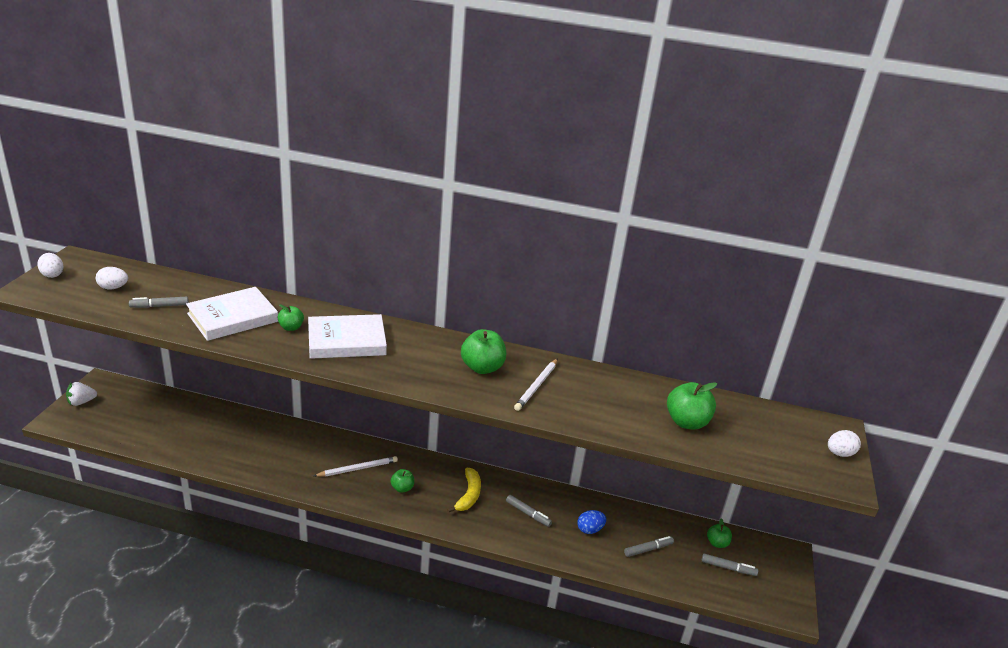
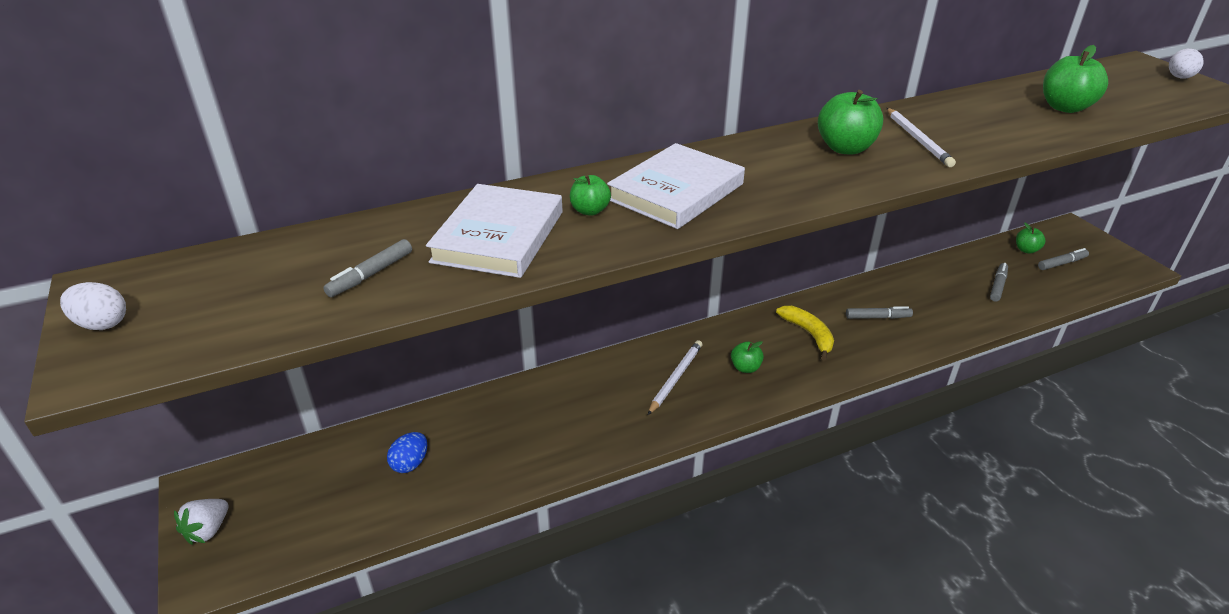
camera: 35 degrees left, 5 degrees up
(113, 288) = (250, 289): white egg -> none
(589, 529) = (938, 298): blue egg -> blue egg (410, 463)

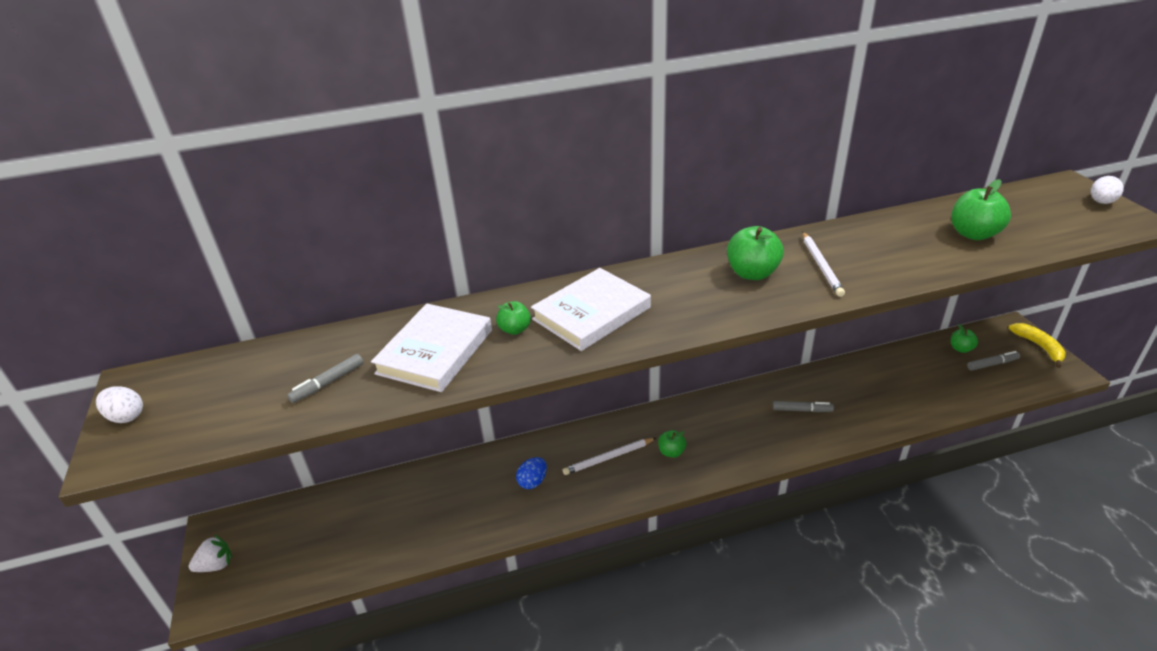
camera: 10 degrees right, 0 degrees up
(208, 530) = (216, 565): white strawberry -> white strawberry turned 150 degrees counterclockwise
(410, 463) = (377, 520): blue egg -> blue egg (533, 481)
(675, 378) = (608, 458): white pencil -> white pencil turned 150 degrees counterclockwise
(808, 334) = (735, 423): yellow banana -> yellow banana (1039, 347)
(998, 286) = (923, 384): grey marker -> none

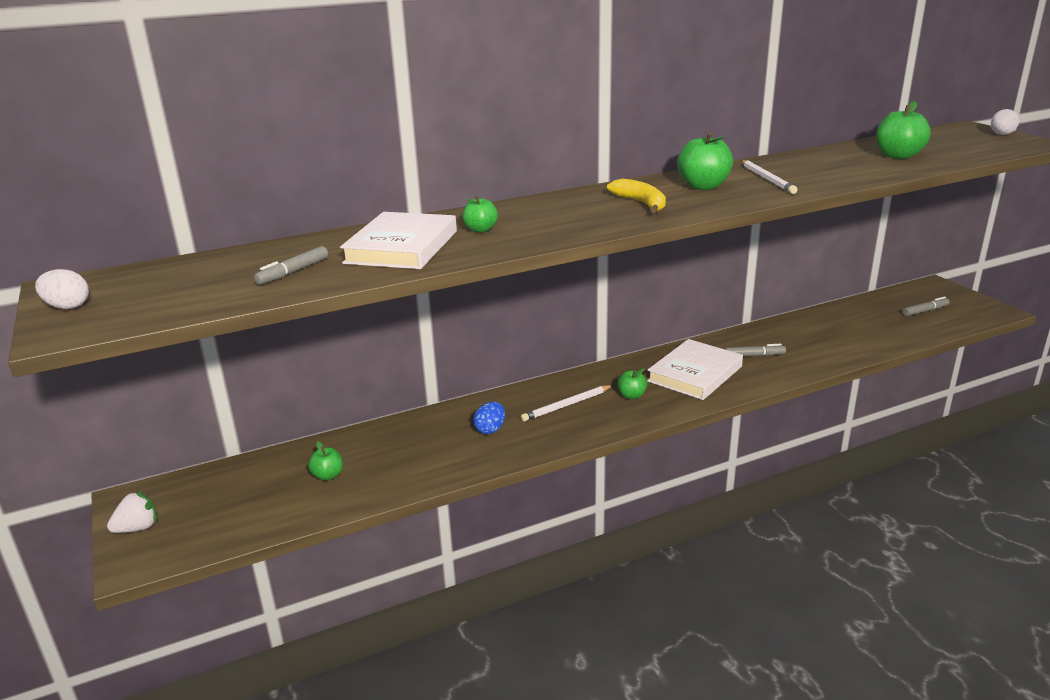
camera: 10 degrees left, 10 degrees down
(591, 313) = (555, 216): white book -> white book (695, 374)
(961, 349) = (892, 302): green apple -> green apple (328, 476)
(1039, 347) = (964, 296): yellow banana -> yellow banana (641, 203)

